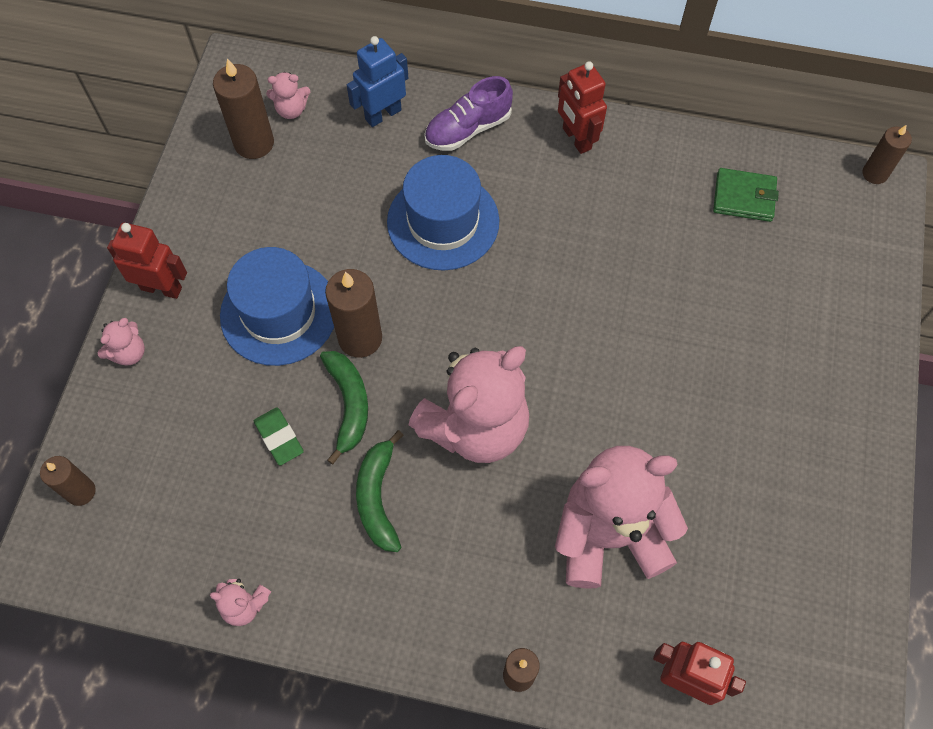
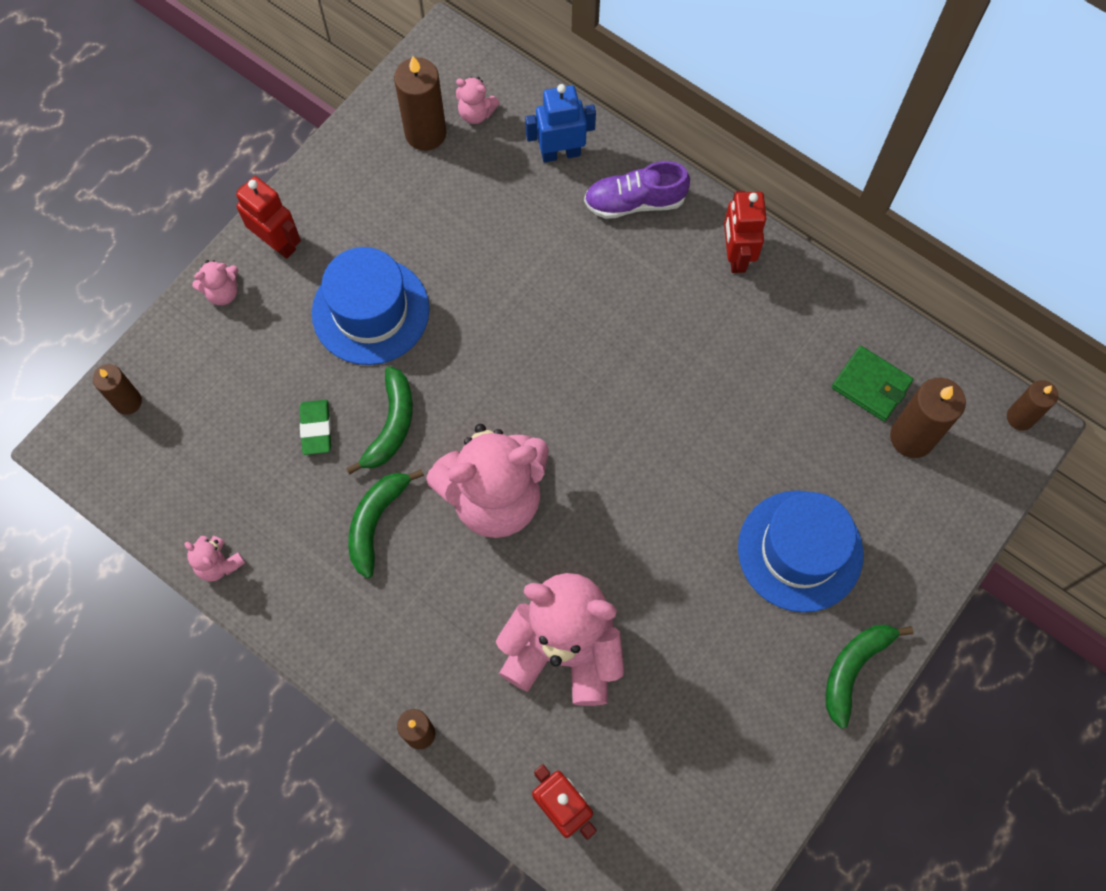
camera: 25 degrees right, 5 degrees up
(360, 338) = (431, 367): brown candle -> brown candle (912, 437)
(443, 221) = (563, 286): blue hat -> blue hat (800, 551)
(863, 436) = (853, 669): none -> green banana

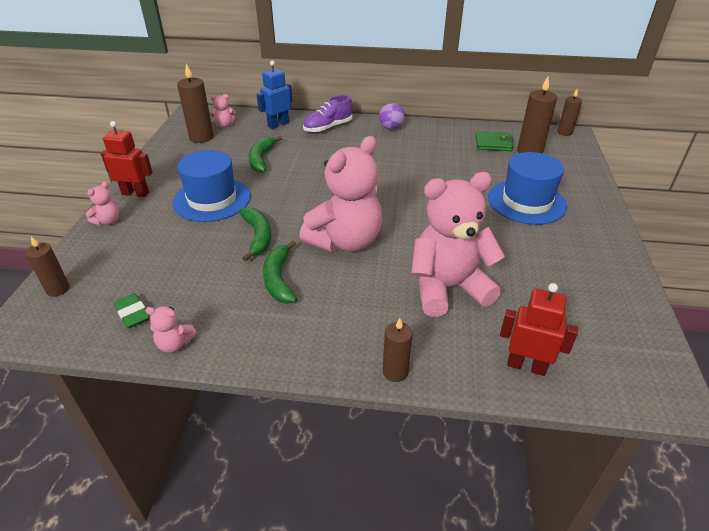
camera: 30 degrees left, 30 degrees down
(316, 429) = (208, 254): green eraser -> green eraser (132, 313)
(736, 255) = (391, 128): red robot -> purple ball
(853, 669) = (604, 232): green banana -> green banana (261, 159)

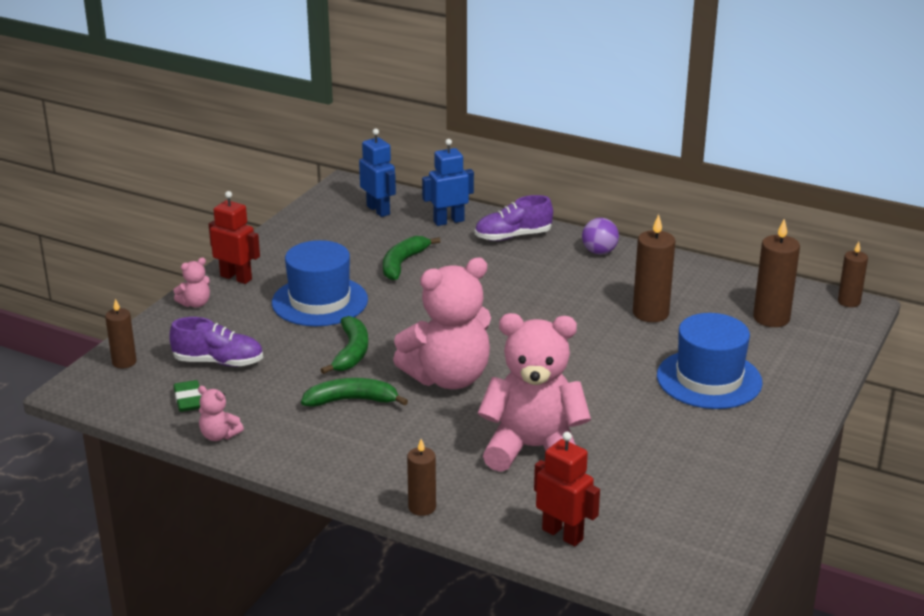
camera: 20 degrees right, 10 degrees down
(147, 269) = (218, 362): none -> purple shoe
(201, 137) = (342, 221): brown candle -> brown candle (650, 313)
(224, 125) = (378, 210): pink teddy bear -> blue robot
(279, 279) = (351, 400): green banana -> green banana turned 75 degrees clockwise
(493, 143) = (728, 298): green wallet -> none

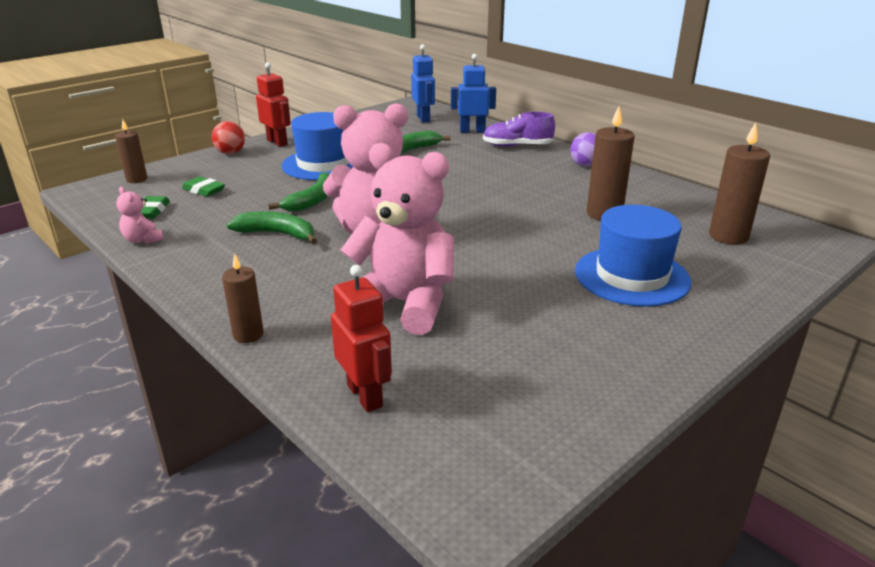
camera: 20 degrees right, 0 degrees up
(195, 304) = (230, 153): pink teddy bear -> red ball
(218, 362) = (204, 190): purple shoe -> green eraser
(849, 302) = (822, 235): brown candle -> none

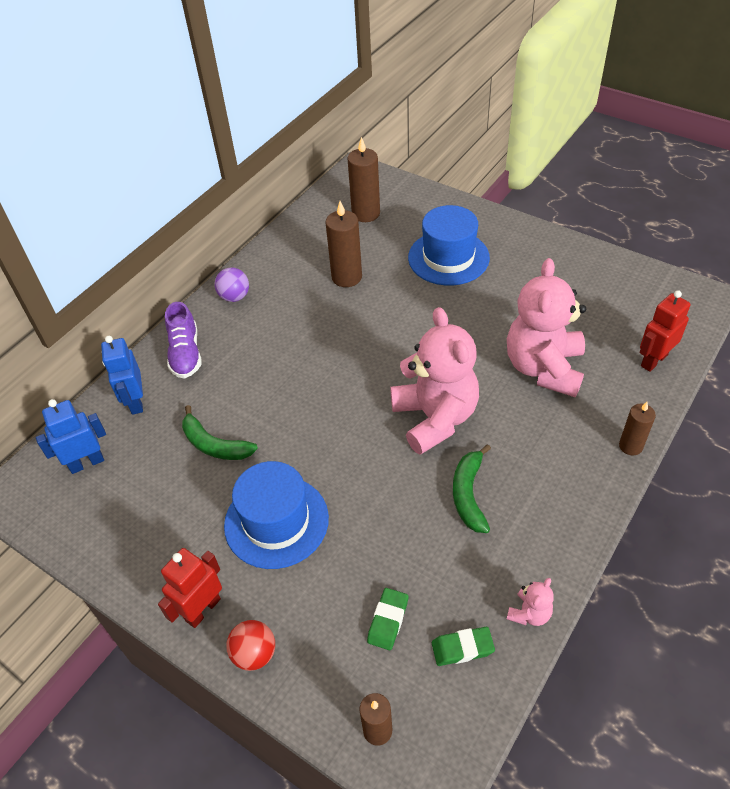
camera: 100 degrees left, 20 degrees up
(313, 200) = (382, 493): green banana -> none

